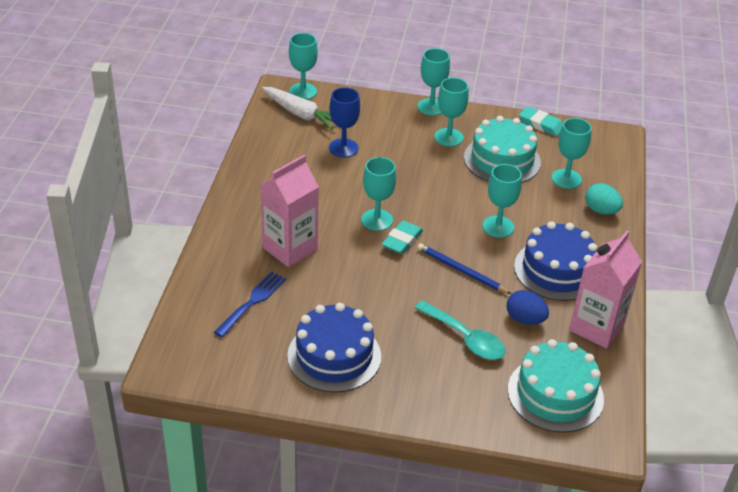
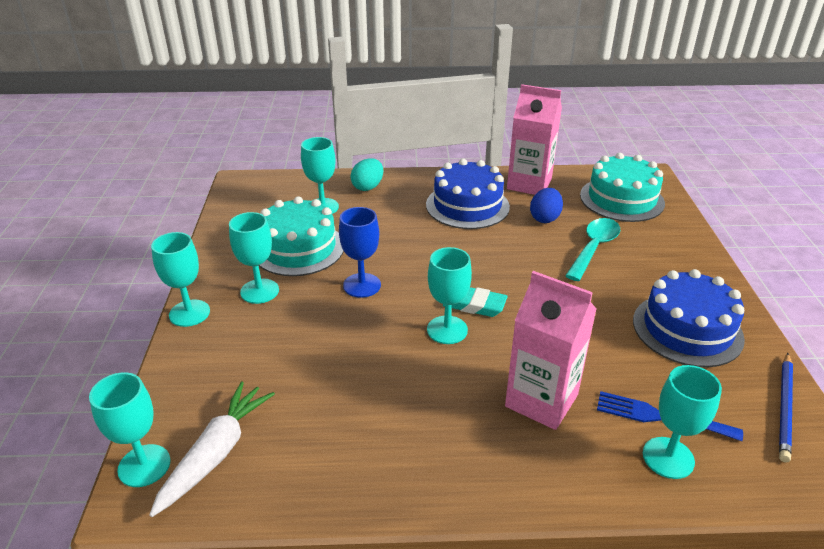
camera: 100 degrees left, 5 degrees down
(343, 148) = (301, 386): blue goblet -> blue goblet (362, 285)
(461, 271) = (501, 259): blue pencil -> blue pencil (785, 407)
(498, 227) = (419, 242): turquoise goblet -> turquoise goblet (668, 458)
(541, 124) = (223, 227): turquoise eraser -> none

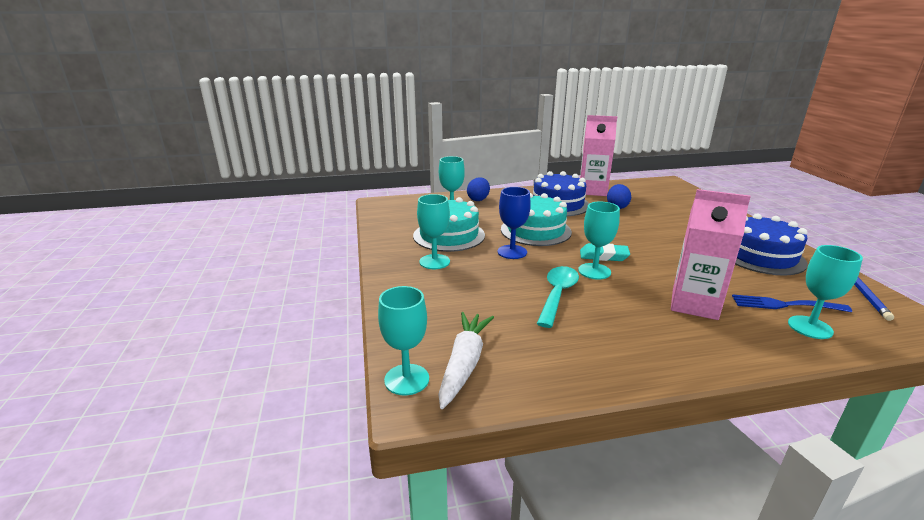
camera: 10 degrees left, 10 degrees down
(189, 313) = (385, 279): turquoise goblet -> none
(368, 187) = (478, 199): turquoise egg -> blue egg
(594, 248) = (663, 219): turquoise spoon -> turquoise spoon (557, 295)
(621, 199) = (661, 194): turquoise cake -> turquoise cake (535, 230)

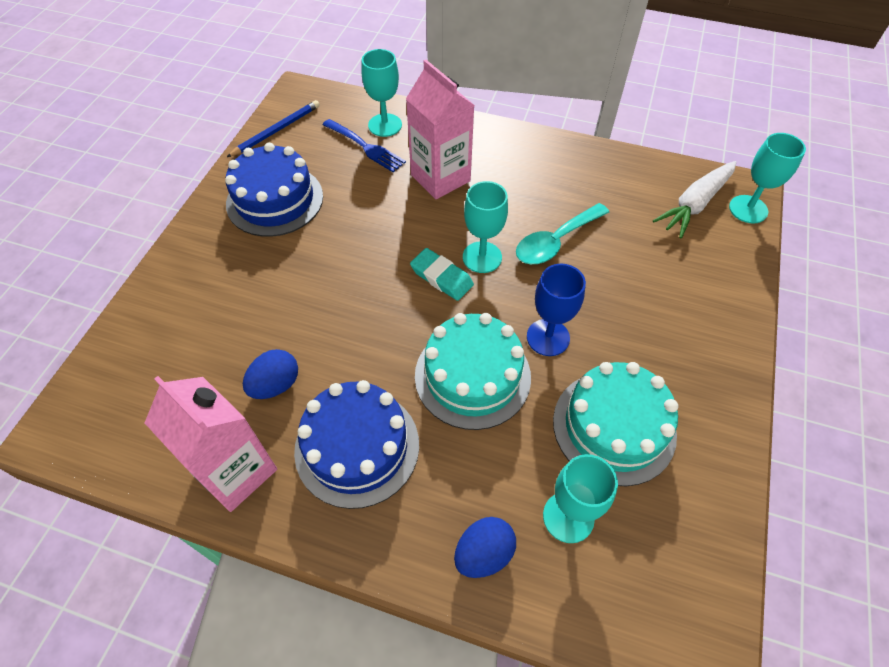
camera: 150 degrees left, 30 degrees up
(434, 262) = (665, 363): turquoise goblet -> none

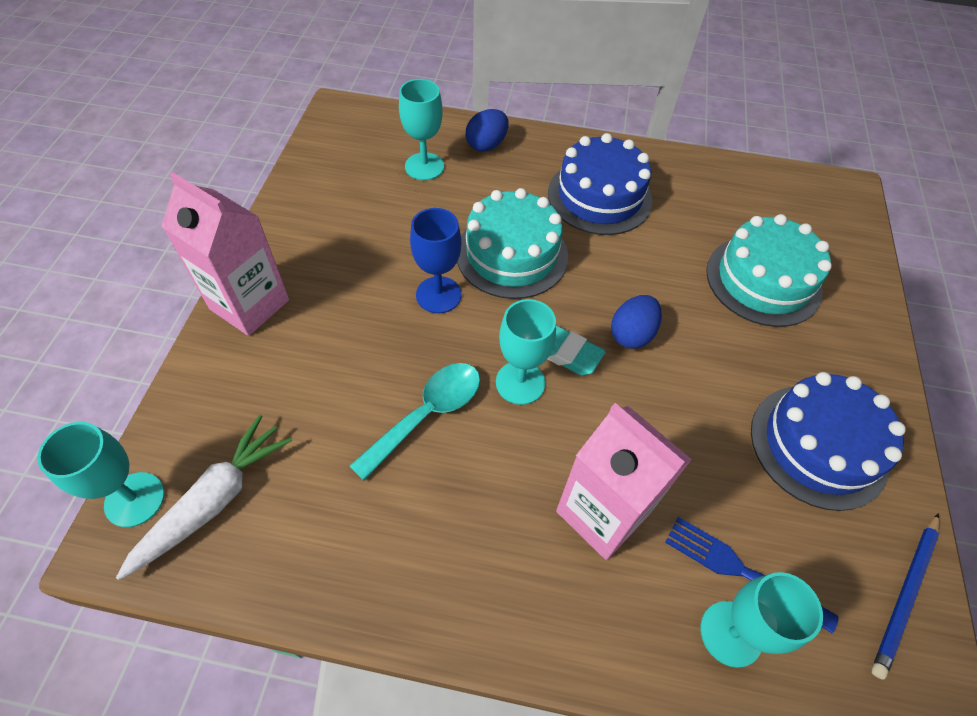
camera: 170 degrees right, 0 degrees up
(236, 471) = (687, 176): pink carton -> pink carton (249, 304)
(275, 385) = (690, 234): blue egg -> blue egg (631, 334)
(614, 427) = (380, 224): turquoise cake -> turquoise cake (763, 280)

